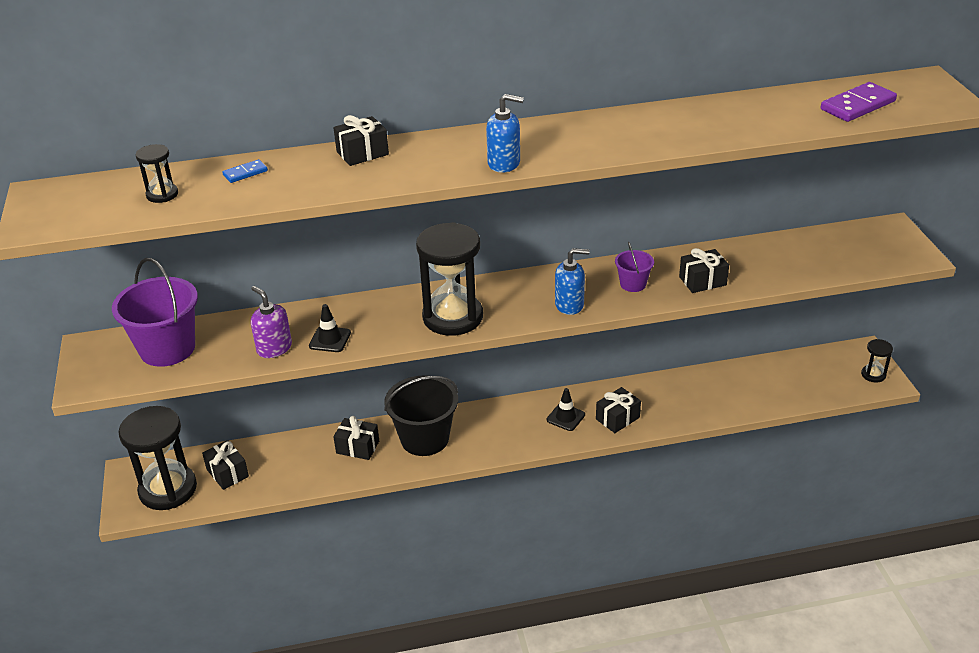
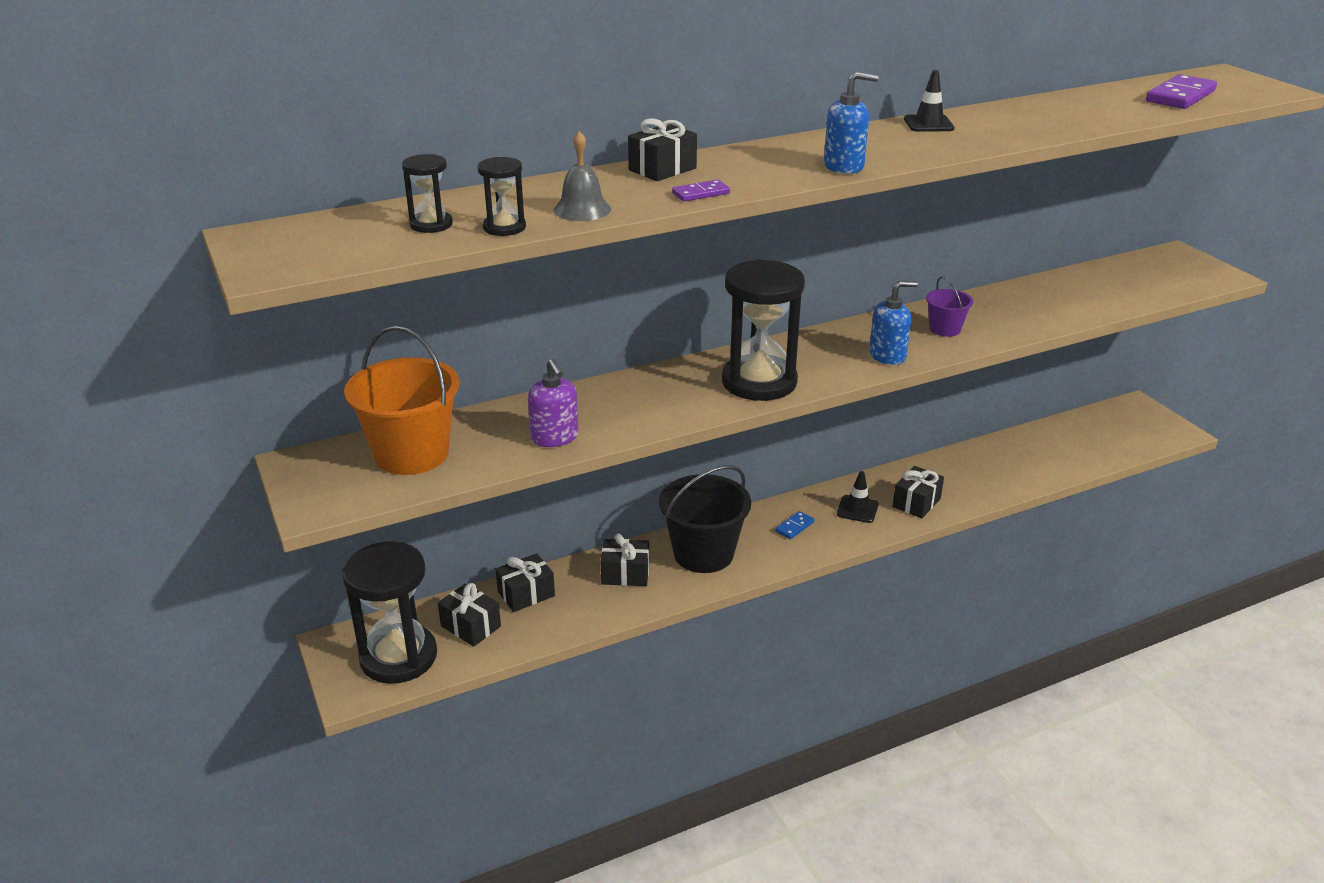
camera: 15 degrees left, 5 degrees down
(167, 349) = (411, 454): purple bucket -> orange bucket
(245, 173) = (527, 197): blue domino -> blue domino (794, 527)
(274, 348) = (555, 437): purple soap dispenser -> purple soap dispenser turned 150 degrees counterclockwise
(276, 190) = (582, 209): none -> grey bell
(330, 339) = (621, 421): black traffic cone -> black traffic cone (928, 124)
(373, 182) = (701, 193): none -> purple domino
(702, 281) = (1018, 319): black gift -> black gift (526, 594)
(873, 375) = (1160, 426): black hourglass -> black hourglass (504, 227)

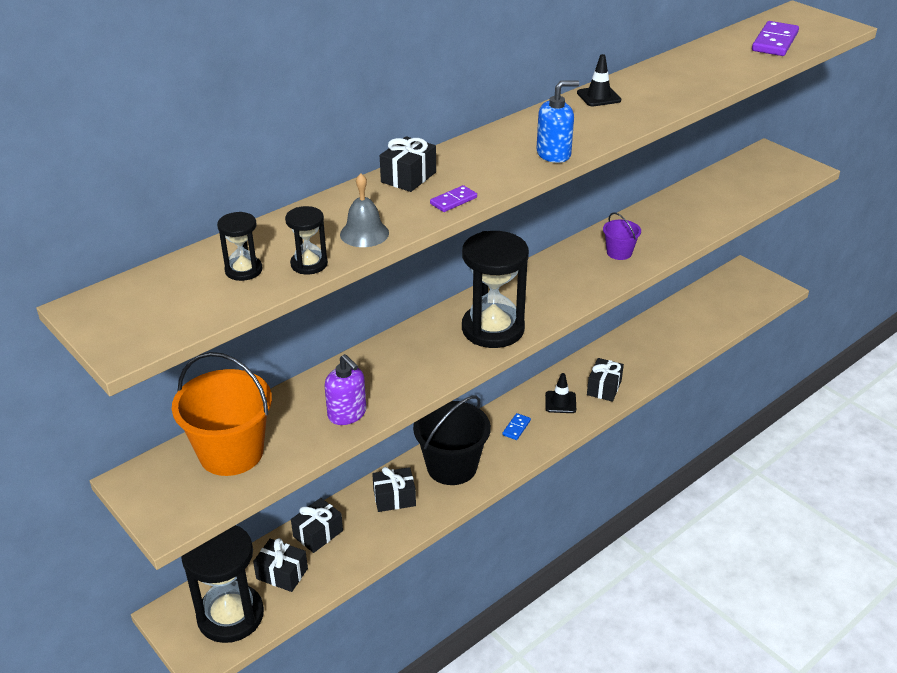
camera: 15 degrees left, 5 degrees up
(887, 356) = (584, 286): blue soap dispenser -> none

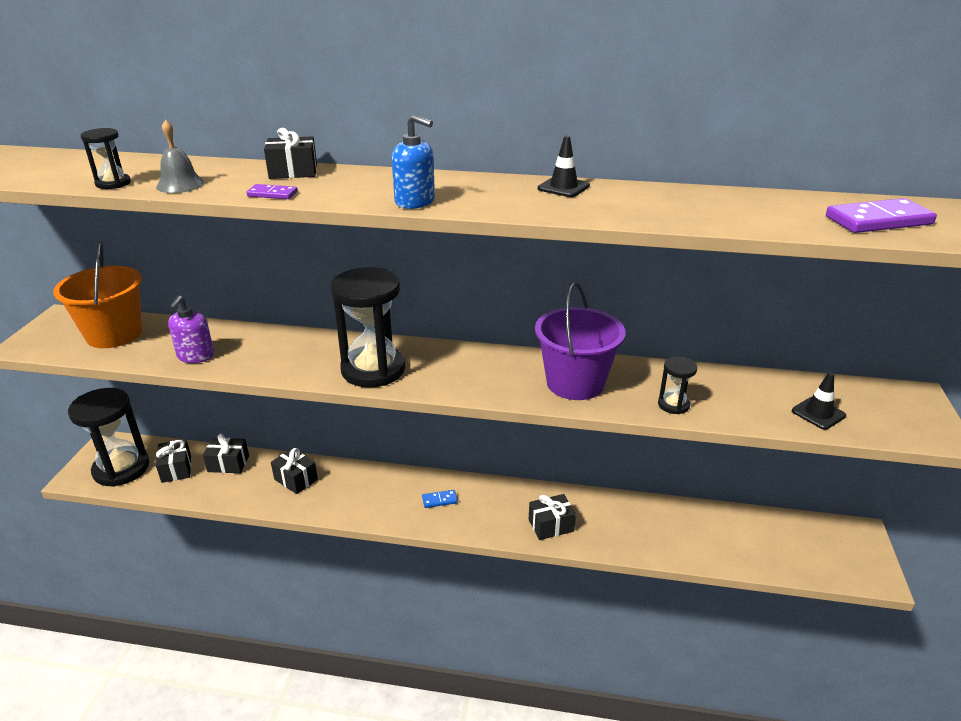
camera: 50 degrees right, 5 degrees down
(243, 270) = (86, 171): black hourglass -> black hourglass (673, 405)
(451, 466) = (358, 489): black bucket -> none
(560, 402) = (500, 509): black traffic cone -> black traffic cone (818, 413)
(619, 252) = (575, 383): purple bucket -> purple bucket, size x2.00

